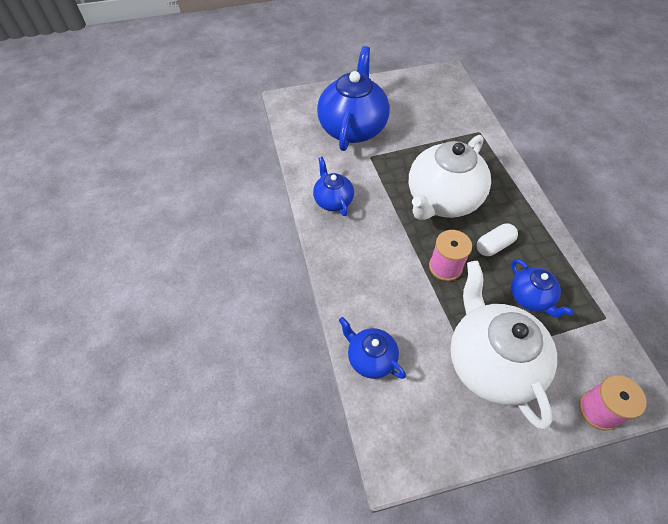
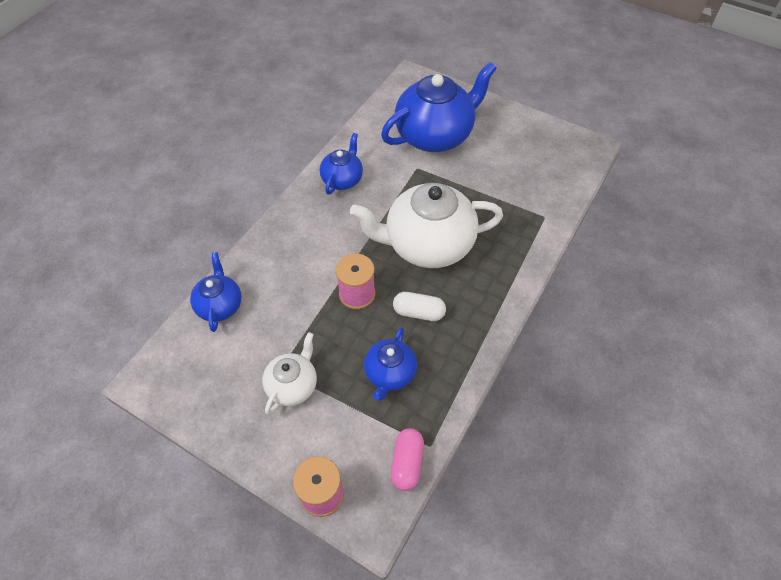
camera: 45 degrees right, 0 degrees up
(490, 362) = (293, 385): white teapot -> white teapot, size x0.52
(610, 340) = (407, 463): none -> pink capsule

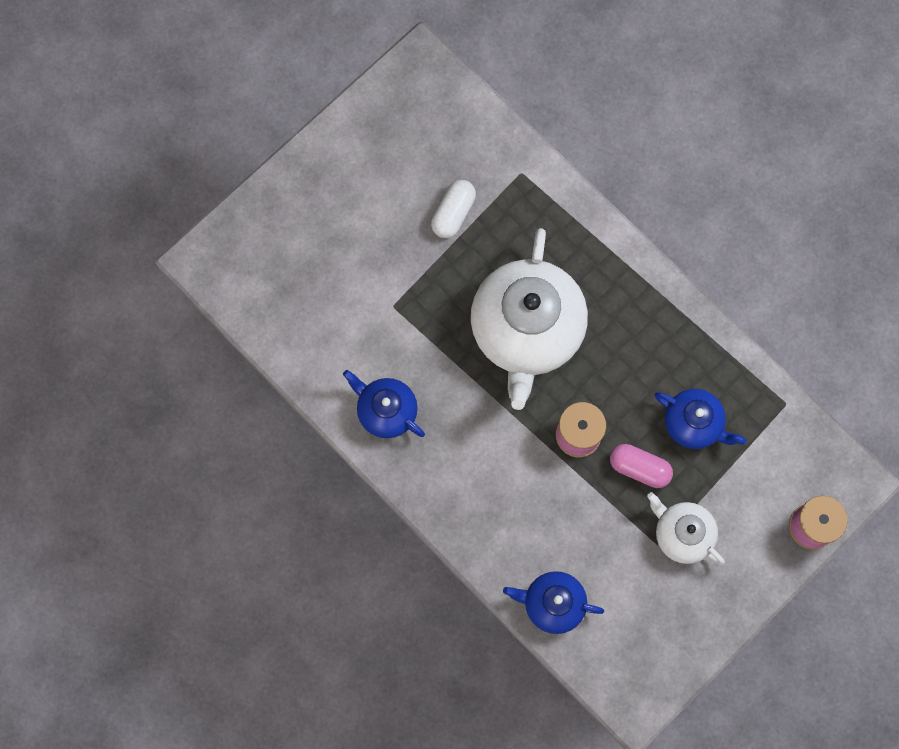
camera: 75 degrees left, 20 degrees up
(407, 463) = (799, 432): pink capsule -> pink capsule (639, 468)
(418, 312) = (622, 369): white capsule -> white capsule (453, 213)
(435, 135) = (338, 264): blue teapot -> none

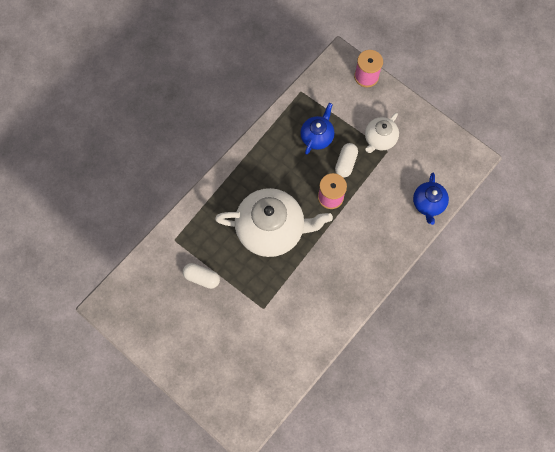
camera: 95 degrees left, 5 degrees down
(386, 411) = (328, 306): blue teapot -> none
(639, 468) = (345, 163): pink capsule -> white capsule

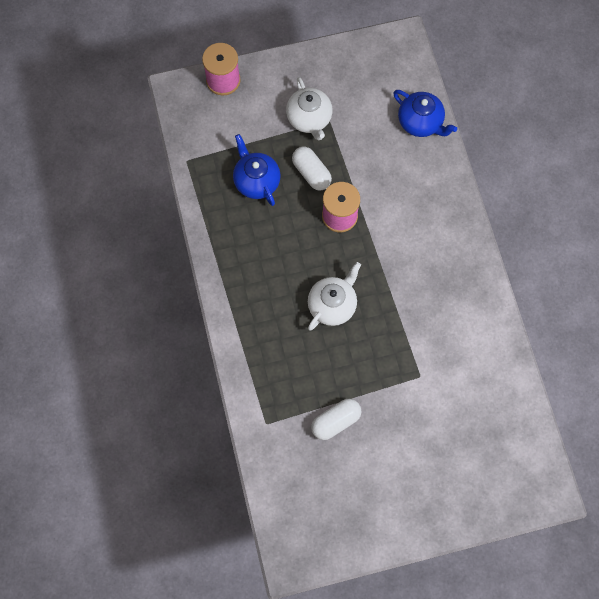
camera: 55 degrees left, 0 degrees up
(271, 229) = (332, 305): white teapot -> white teapot, size x0.52

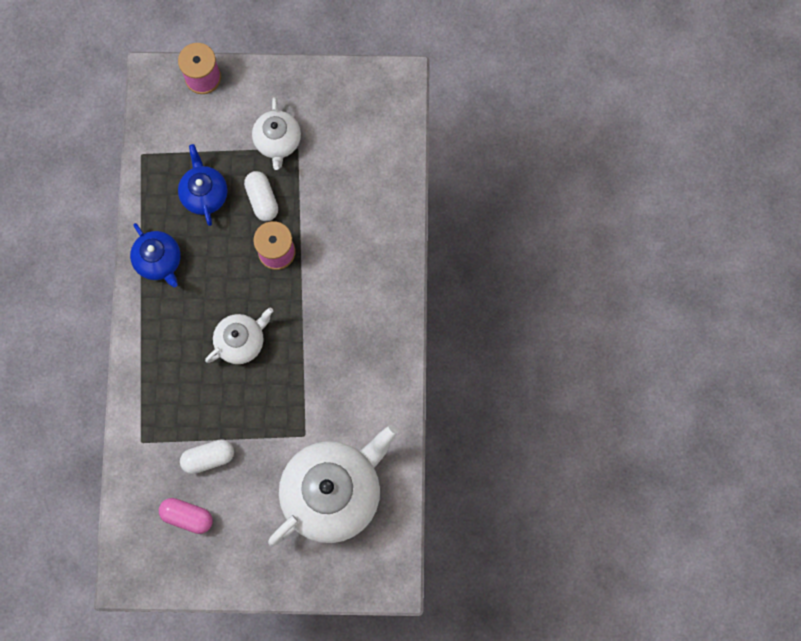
camera: 15 degrees right, 5 degrees up
(333, 482) = (187, 516): none -> pink capsule
(420, 122) = (390, 174): blue teapot -> blue teapot (159, 261)
(464, 422) = (333, 492): none -> white teapot

